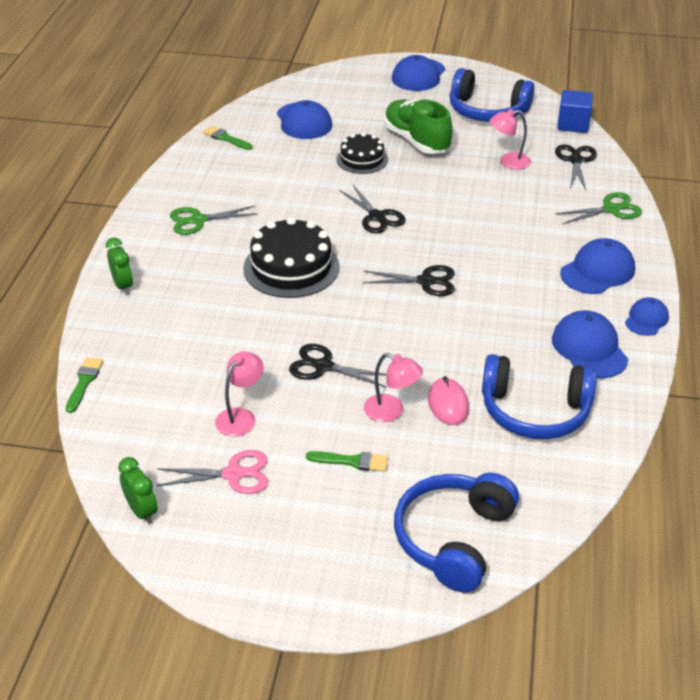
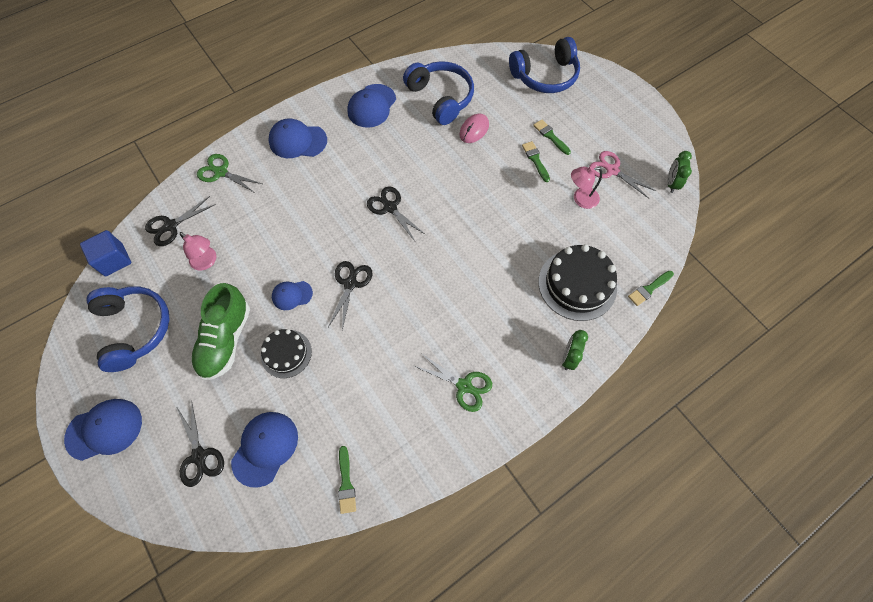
camera: 135 degrees left, 25 degrees up
(291, 267) = (450, 283): black cake -> black cake (577, 284)
(324, 366) = (509, 196): black scissors -> black scissors (199, 456)
(338, 422) = (535, 160): none -> green brush
(391, 411) = (504, 146): pink lamp -> none
(646, 319) = (322, 99): blue cap -> blue cap (292, 295)

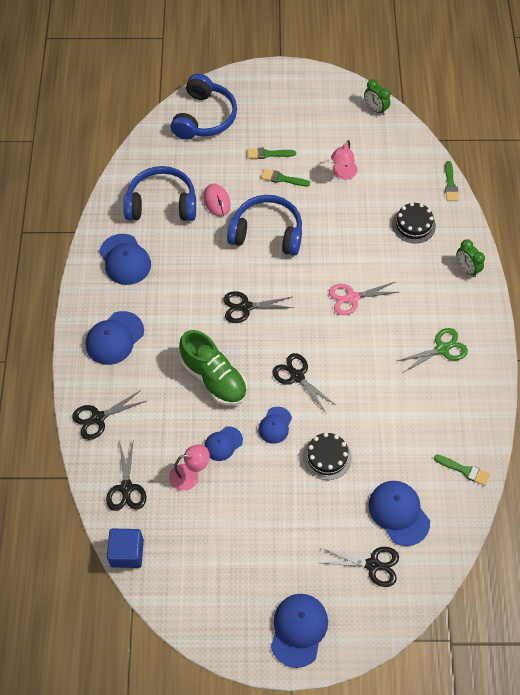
camera: 55 degrees left, 5 degrees down
(135, 329) = (216, 565): blue headphones -> blue headphones (267, 233)
(221, 172) = (98, 418): green scissors -> black scissors
(226, 340) = (281, 496): green shoe -> green shoe (214, 378)
(250, 267) = (223, 443): none -> blue cap
(577, 284) = (413, 225): black cake -> black cake, size x0.61
(612, 170) = (334, 137): pink scissors -> pink scissors (352, 298)

